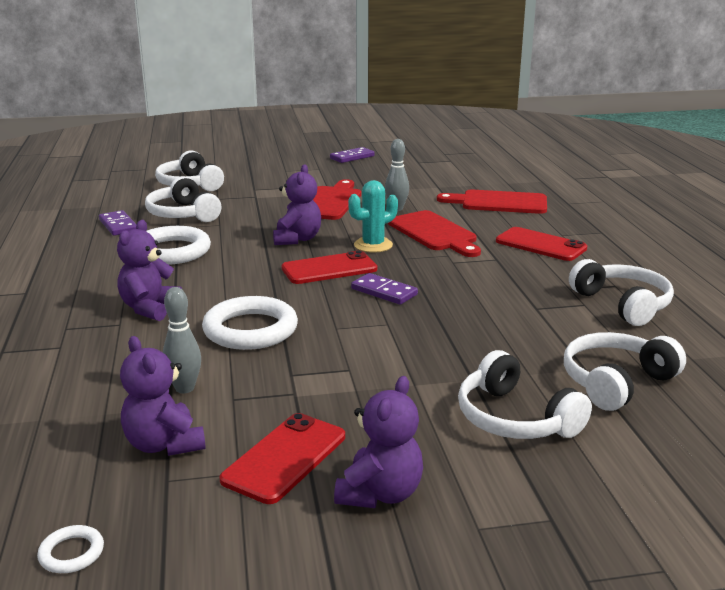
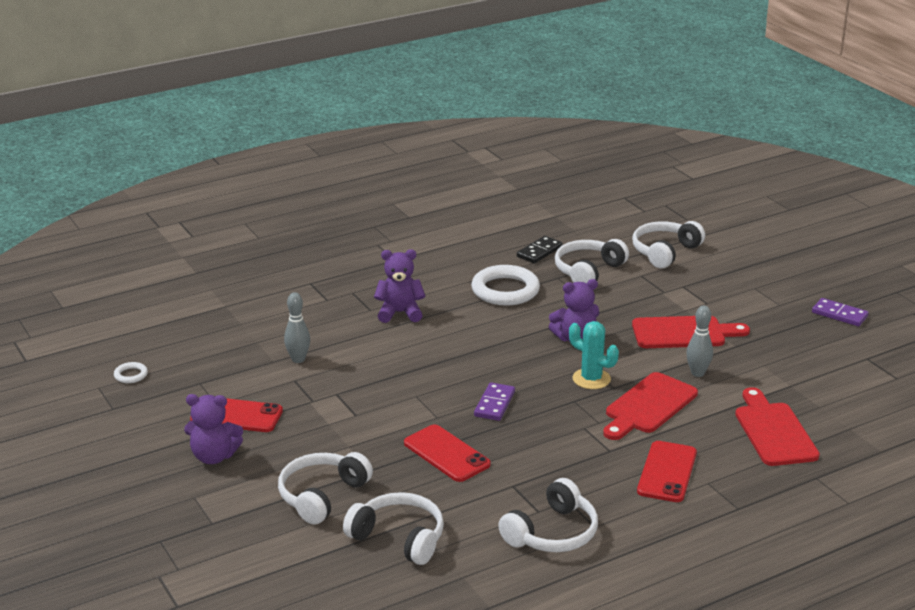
camera: 70 degrees right, 5 degrees up
(118, 225) = (539, 252): purple domino -> black domino
(164, 444) = (233, 371): purple teddy bear -> none
(250, 330) = (391, 361): white ring -> none
(329, 269) = (522, 369): red phone -> red phone (446, 454)

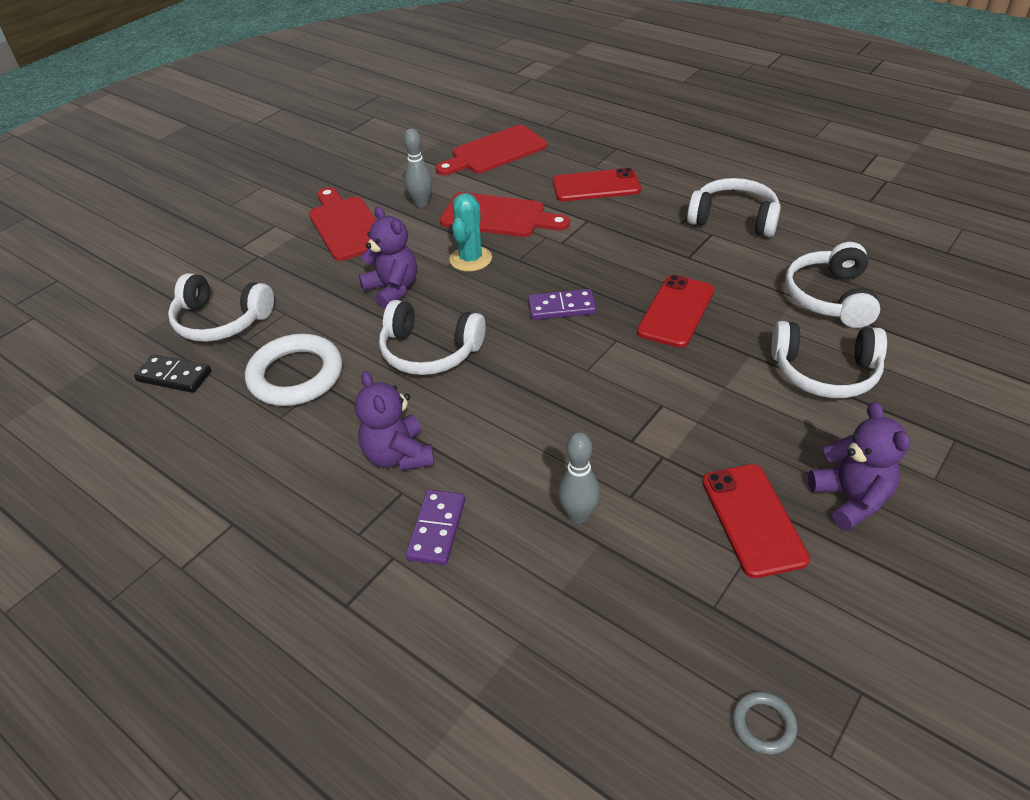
camera: 110 degrees left, 15 degrees up
(131, 375) = (763, 724): white ring -> grey ring
(665, 252) = (155, 276): white headphones -> white headphones (429, 351)
(839, 314) = (271, 154): purple domino -> purple domino (436, 529)

